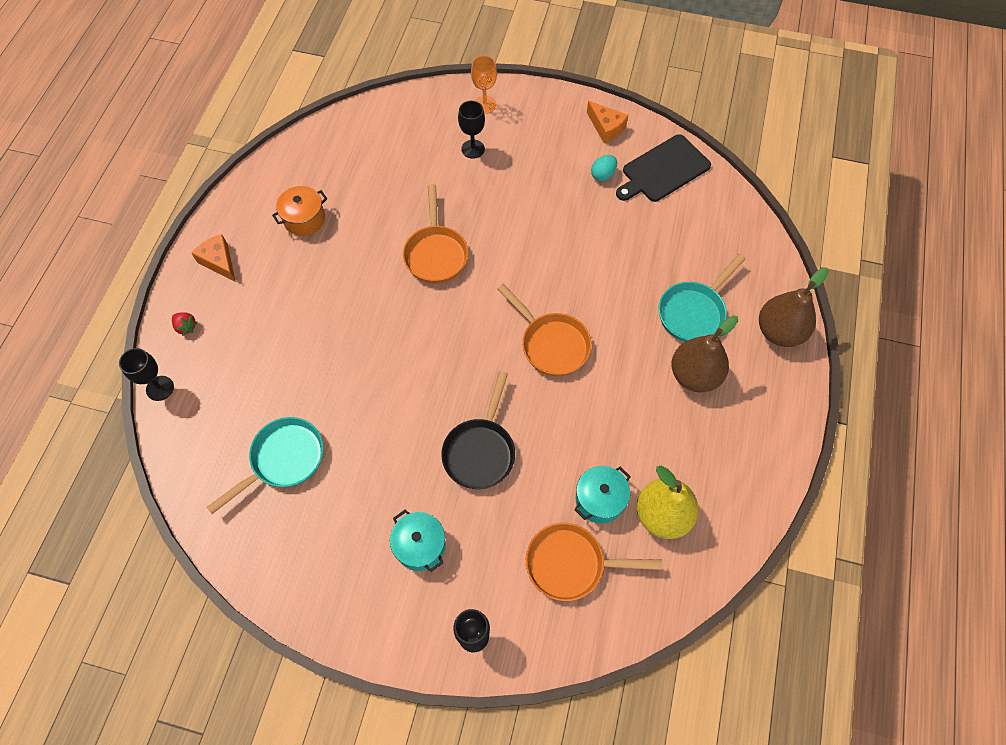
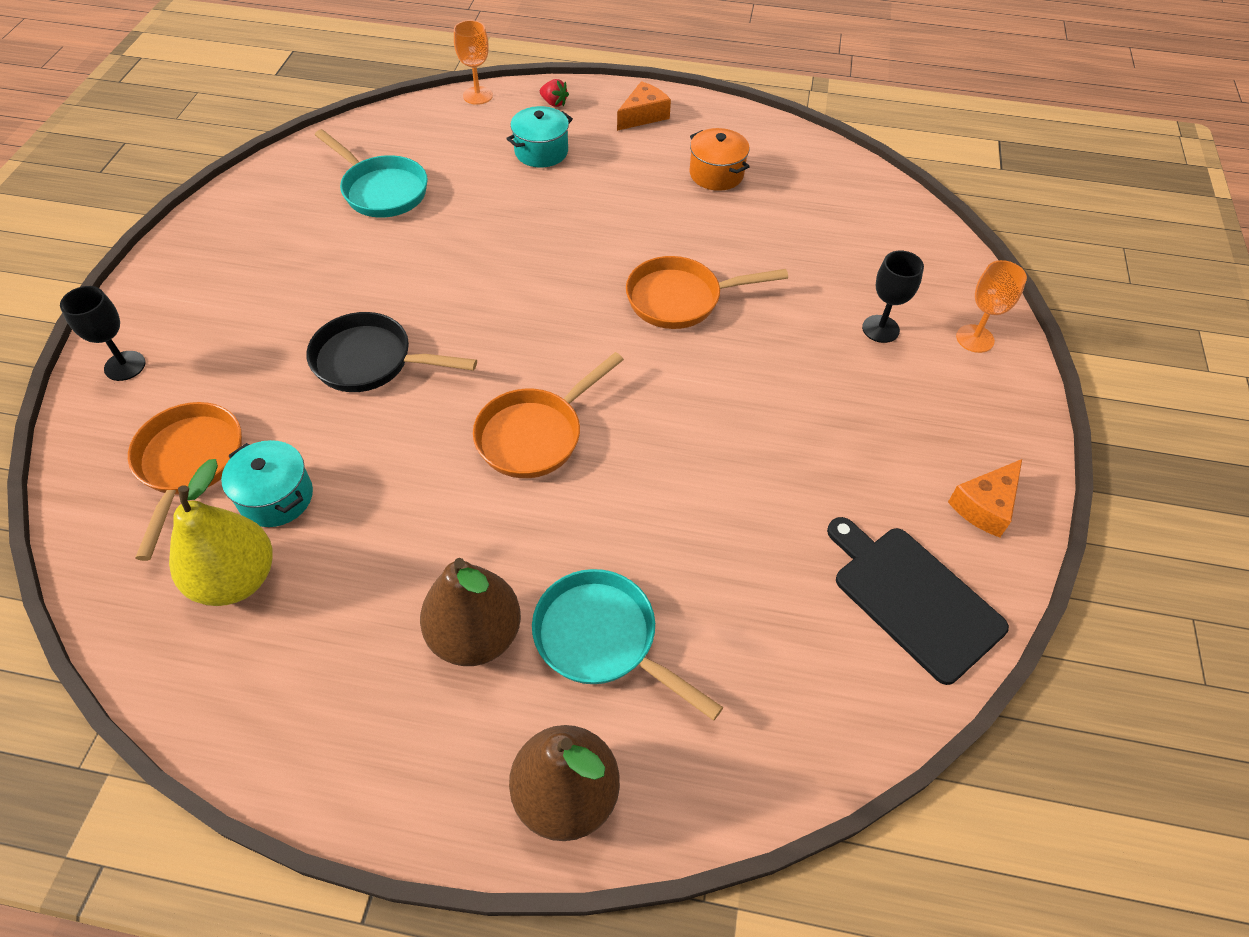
camera: 85 degrees right, 10 degrees down
(160, 388) = (477, 95): black goblet -> orange goblet
(186, 327) = (554, 103): red strawberry -> red strawberry turned 90 degrees counterclockwise
(420, 546) = (252, 311): turquoise pot -> turquoise pot (541, 152)
(603, 175) = (876, 501): turquoise egg -> none

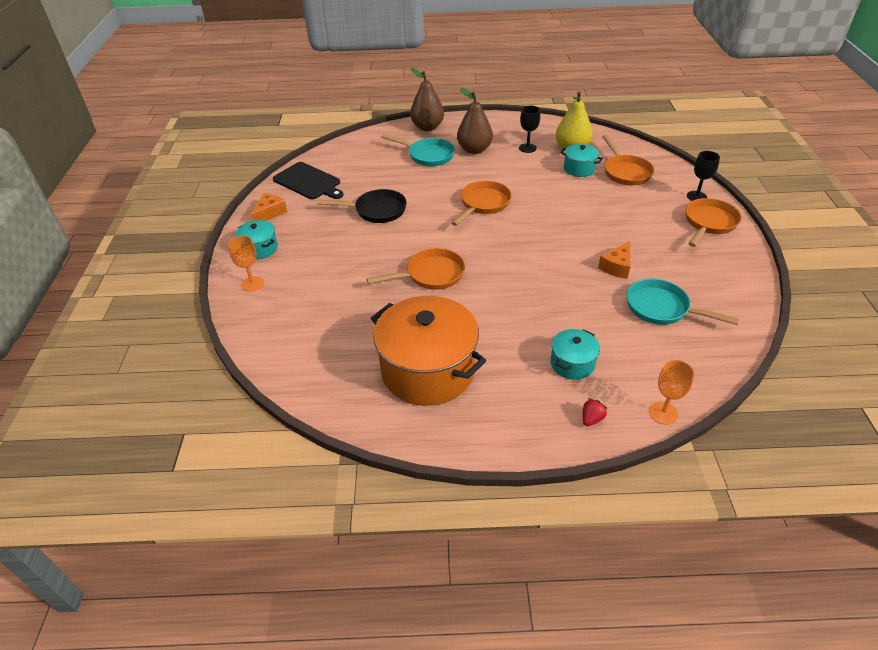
camera: 170 degrees right, 10 degrees down
(172, 304) = (709, 223): none -> orange pan
(371, 361) = (582, 217): black pan -> black pan (376, 211)
(554, 103) = (591, 419): red strawberry -> red strawberry turned 105 degrees clockwise
(643, 115) = (506, 421): orange cheese -> orange cheese (617, 267)
(716, 174) = (428, 370): orange pot -> orange pot, size x2.13
(880, 329) = (309, 279): black goblet -> black goblet (527, 148)
(982, 411) = (260, 248): none -> turquoise pot

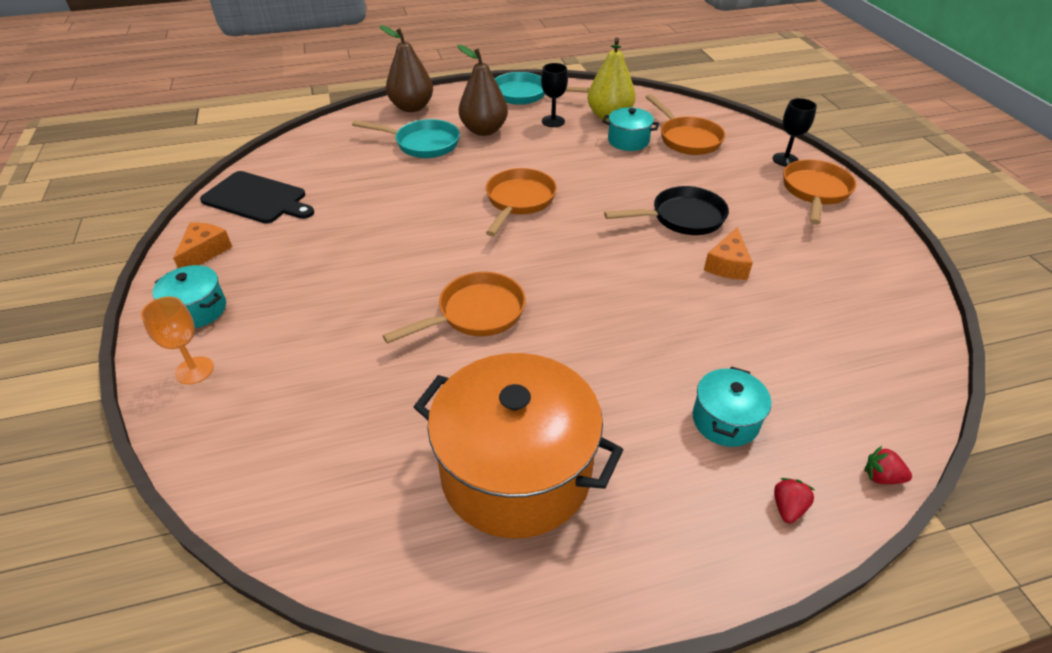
camera: 15 degrees left, 0 degrees up
(376, 211) = (369, 228): black pan -> black pan (682, 218)
(662, 308) = (809, 315): turquoise pan -> turquoise pan (525, 94)
(663, 413) = (881, 477): orange goblet -> red strawberry

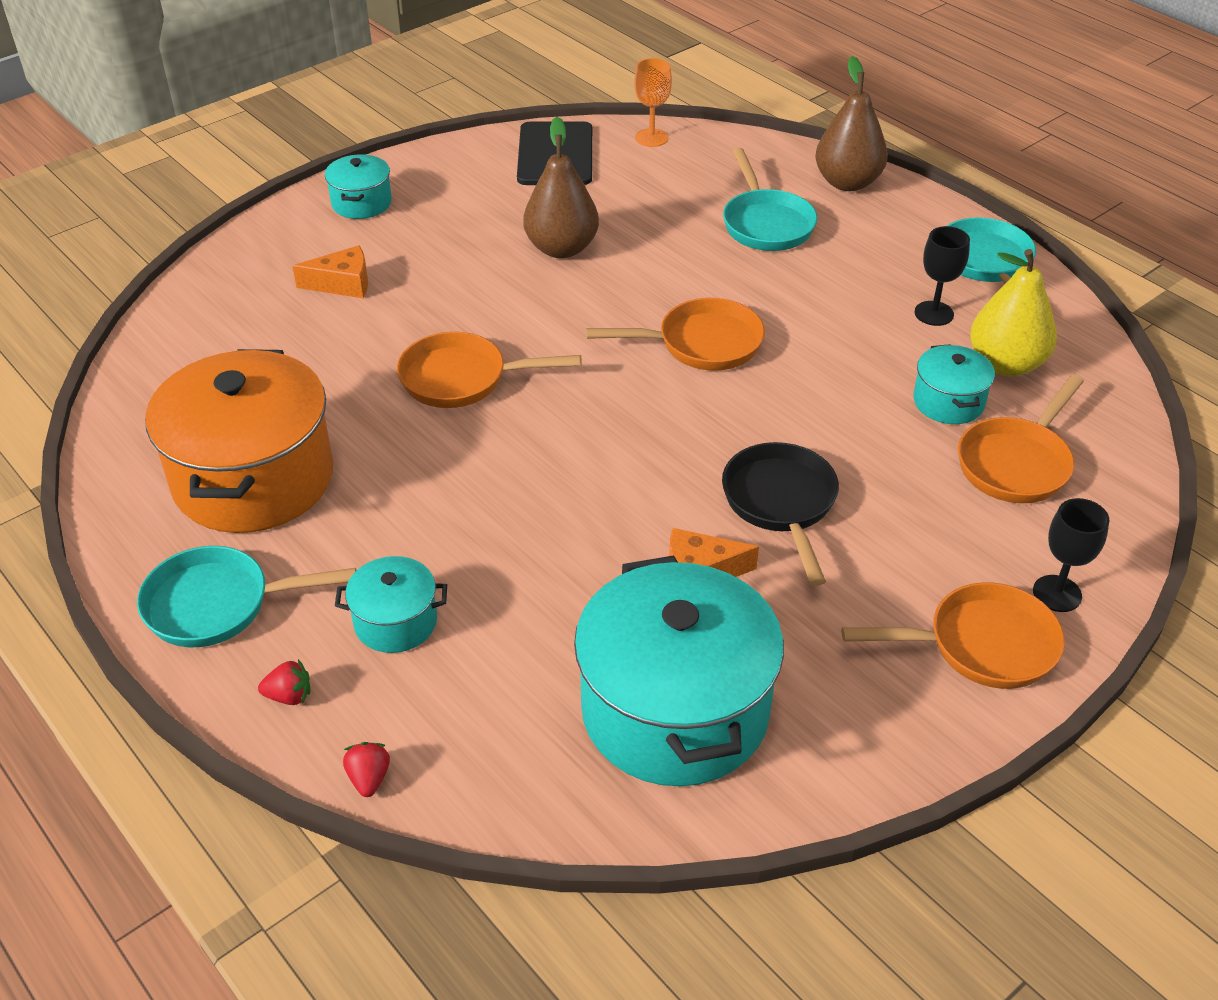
camera: 65 degrees right, 0 degrees up
(194, 370) = (285, 238): orange goblet -> orange goblet (651, 138)
(205, 252) = (445, 168): orange cheese -> orange cheese (343, 284)
(475, 314) = (462, 379): orange pan -> orange pan turned 150 degrees clockwise
(484, 130) = (847, 260): brown pear -> brown pear (561, 248)
(666, 535) = (218, 604): none -> turquoise pan
(682, 218) = (781, 504): black pan -> black pan turned 150 degrees counterclockwise
(841, 309) = (675, 711): none -> turquoise pot

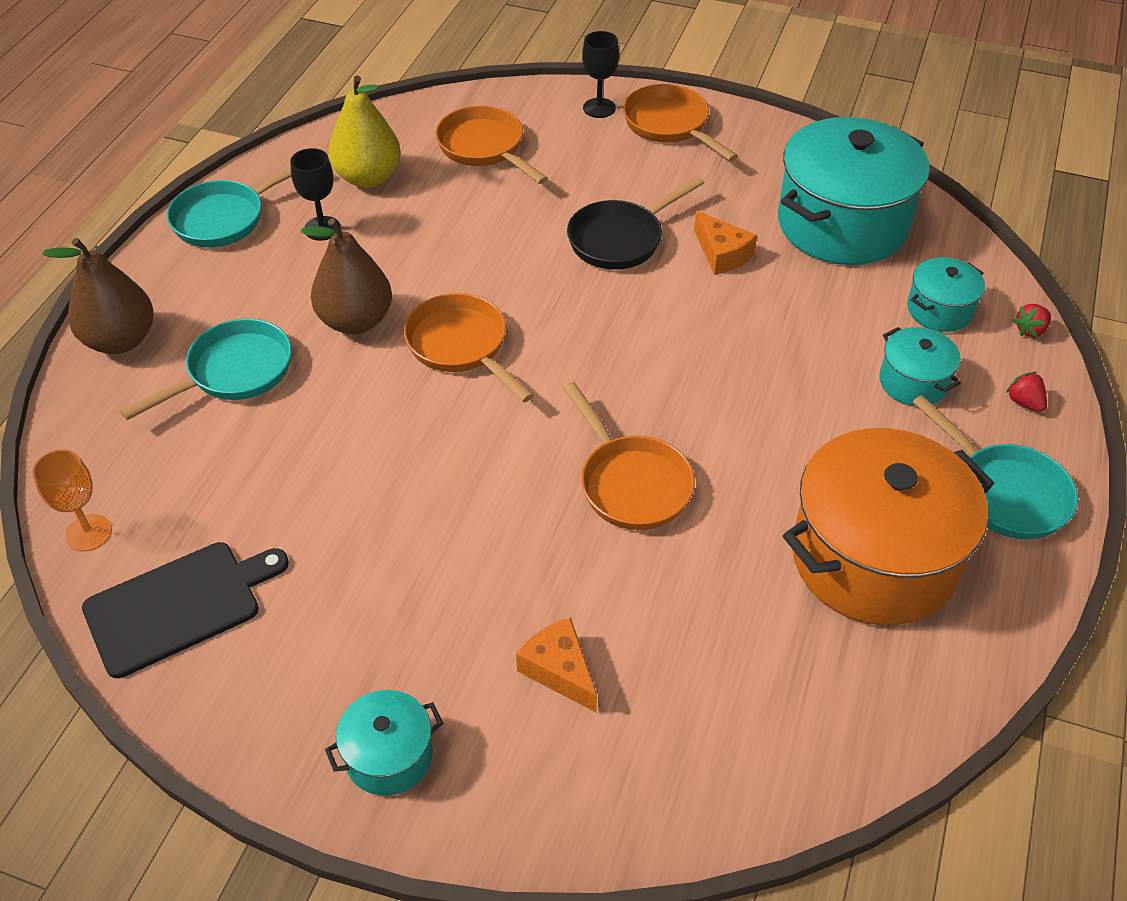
camera: 120 degrees left, 5 degrees up
(561, 248) = (371, 509): brown pear -> brown pear (356, 321)
(948, 402) = (438, 193): turquoise pot -> turquoise pot (939, 310)
(1016, 463) = (485, 148): orange pan -> orange pan turned 135 degrees counterclockwise

